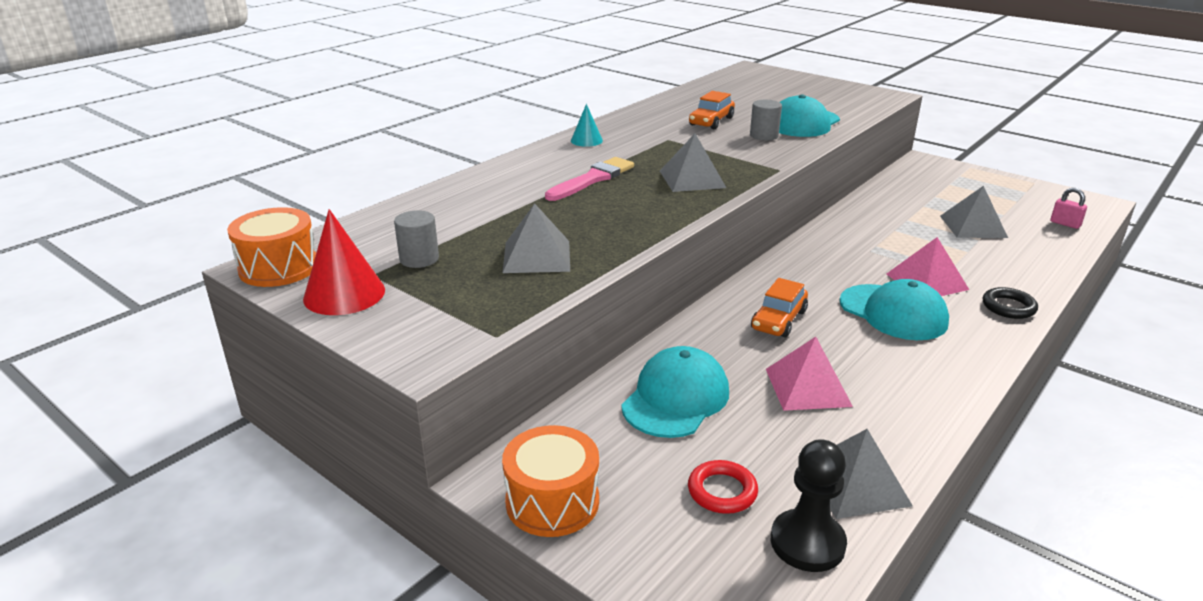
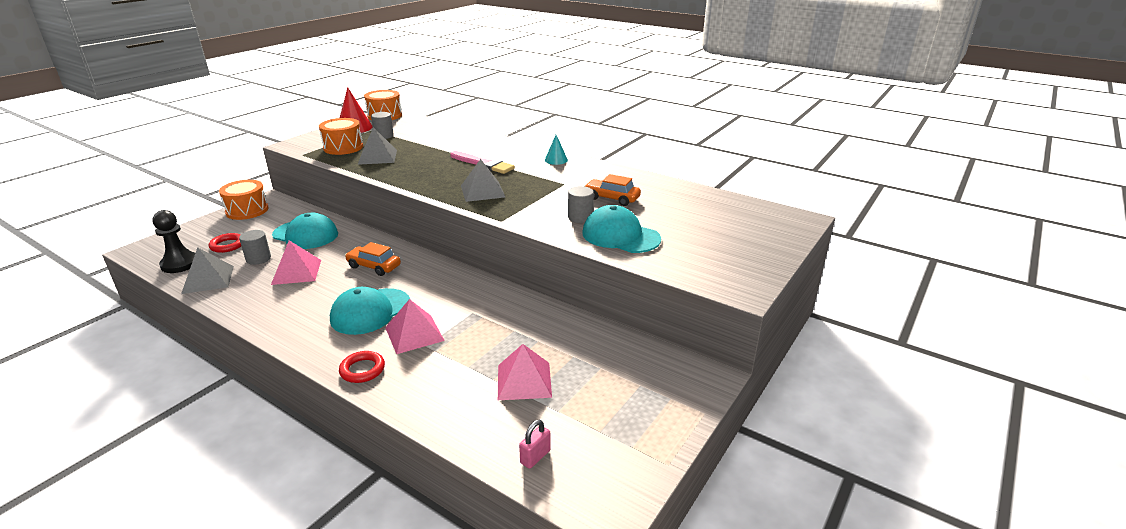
camera: 85 degrees right, 0 degrees up
(470, 294) = (343, 147): none -> orange drum
(771, 437) = (258, 259): none -> grey cylinder
(973, 226) = (524, 380): grey pyramid -> pink pyramid
(1008, 307) = (362, 370): black ring -> red ring

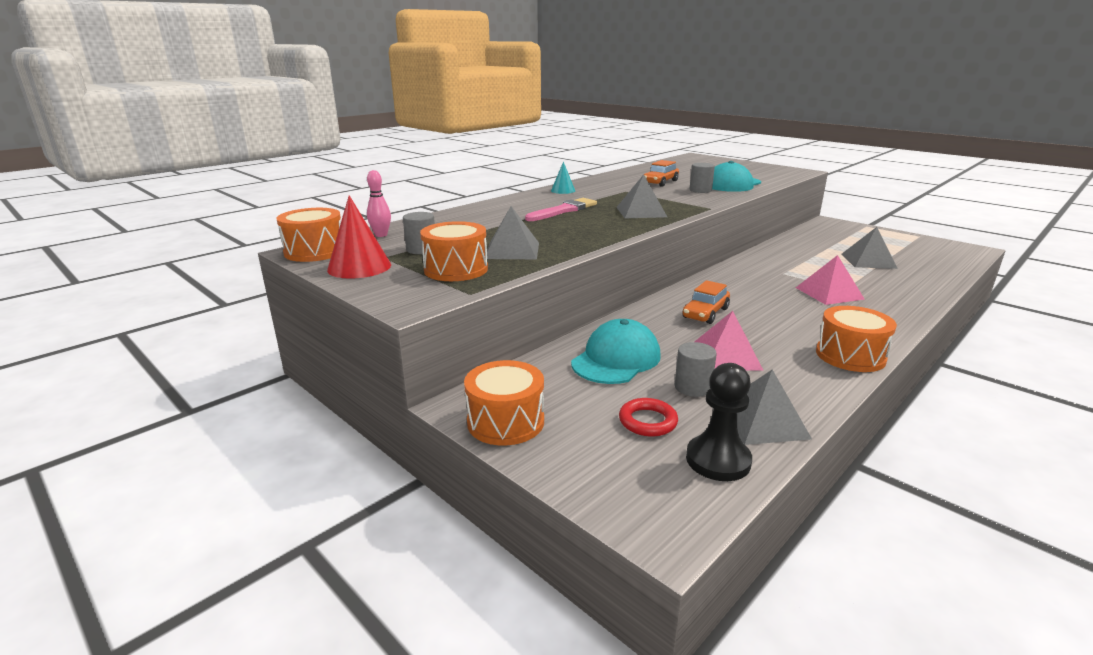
camera: 80 degrees left, 5 degrees down
(278, 324) = (850, 356): none -> orange drum
(362, 370) = (898, 311): red ring -> none
(370, 311) = (800, 311): turquoise cap -> none
(416, 123) = (381, 235): none -> pink bowling pin
(524, 380) = (868, 261): pink pyramid -> grey pyramid
(535, 457) = (945, 261): pink padlock -> none

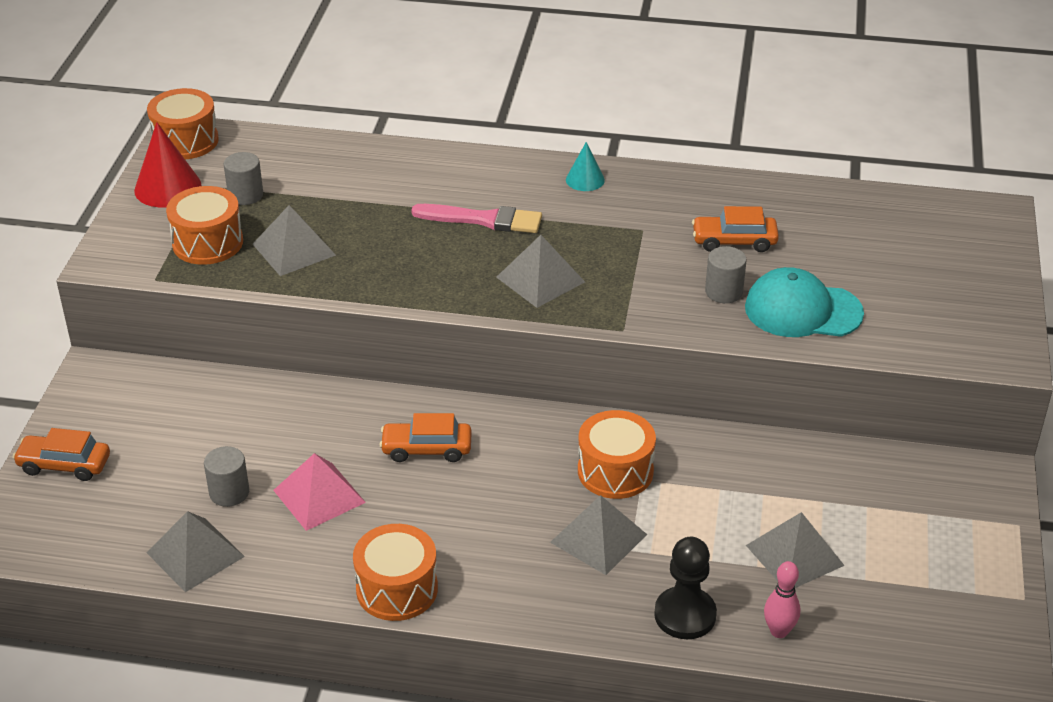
camera: 55 degrees right, 15 degrees up
(381, 235) = (268, 148): pink bowling pin -> pink bowling pin (779, 631)
(505, 422) = (87, 406): orange drum -> orange drum (615, 471)
(578, 456) = (64, 465): none -> orange car
(616, 359) = (250, 424): turquoise cap -> none
(647, 421) = (145, 484): red ring -> none
(718, 460) = (110, 543): black pawn -> black pawn (685, 615)
(829, 293) = (598, 538): pink pyramid -> grey pyramid

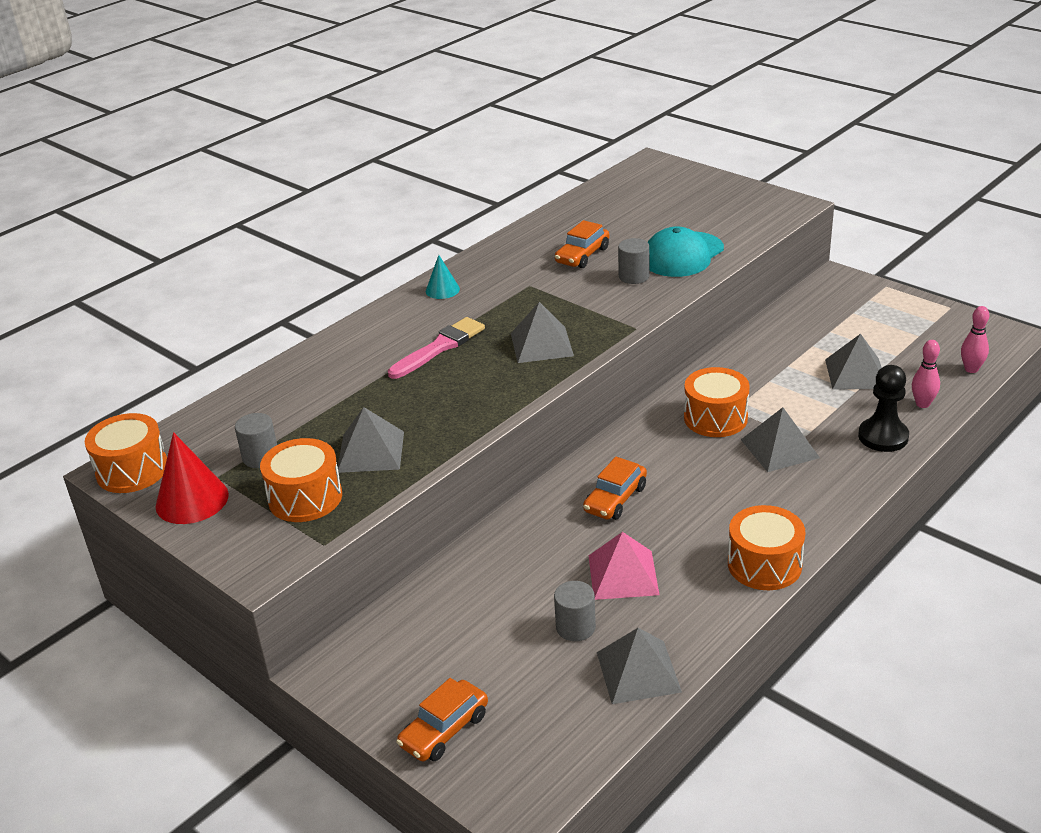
camera: 55 degrees left, 5 degrees down
(893, 656) = (971, 369): none -> pink bowling pin

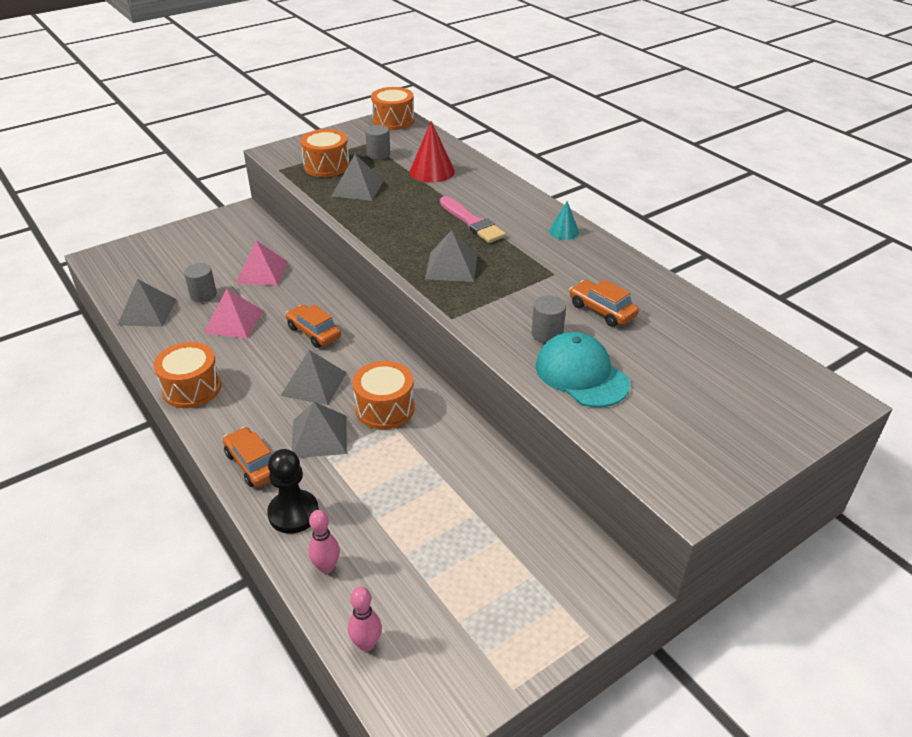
camera: 100 degrees right, 5 degrees up
(192, 500) = (351, 136): red cone -> red cone (432, 171)
(444, 730) = (167, 242): orange car -> orange car (253, 464)
(499, 587) = (262, 272): none -> pink pyramid
(856, 373) = (407, 531): grey pyramid -> grey pyramid (314, 384)

